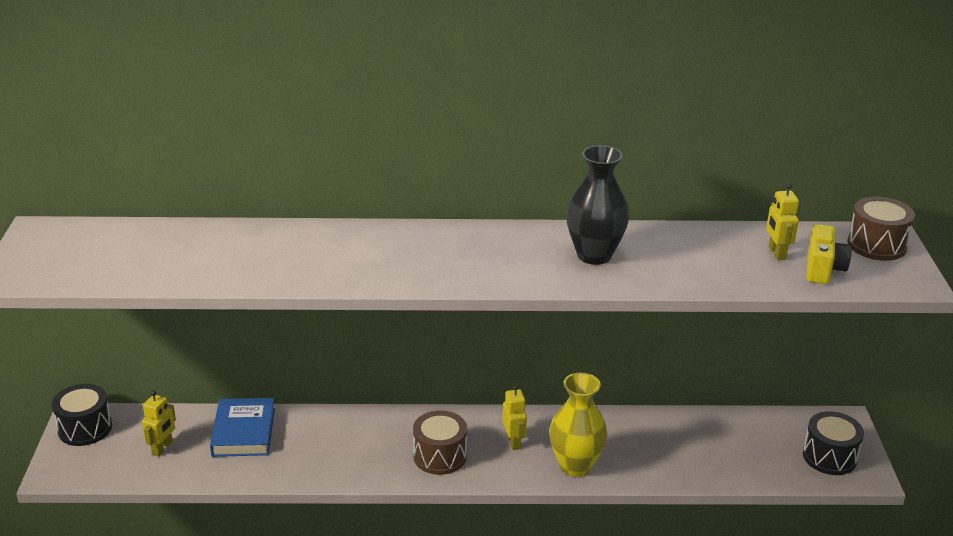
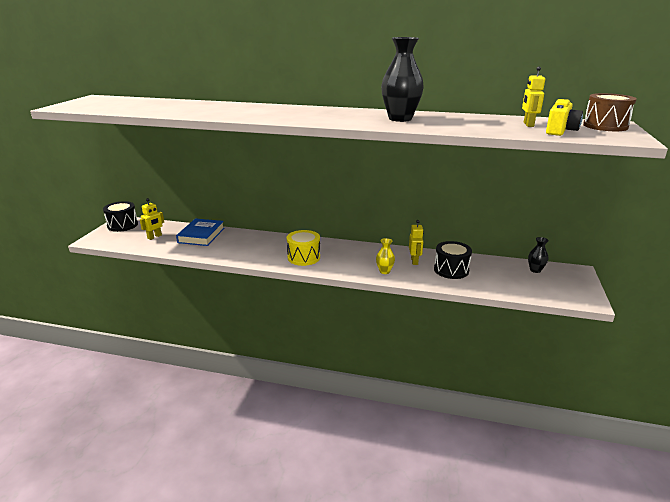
camera: 15 degrees right, 5 degrees down
(440, 456) = (304, 257): brown drum -> yellow drum
(513, 442) = (351, 256): yellow robot -> yellow robot (414, 261)
(575, 466) = (384, 271): yellow vase -> yellow vase, size x0.51
(789, 428) = (535, 270): none -> black vase
(829, 457) = (561, 287): black drum -> black drum (451, 270)

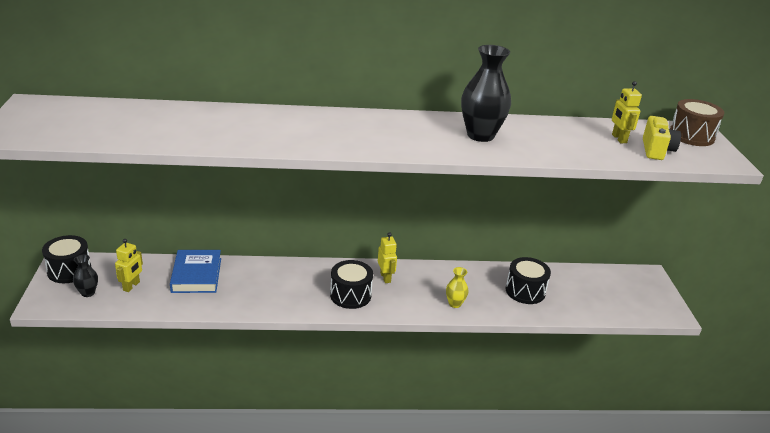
camera: 20 degrees left, 5 degrees up
(304, 257) = (350, 295): yellow drum -> black drum
(414, 261) = (480, 283): yellow robot -> yellow robot (385, 277)
(535, 270) = (609, 279): black vase -> black vase (88, 293)

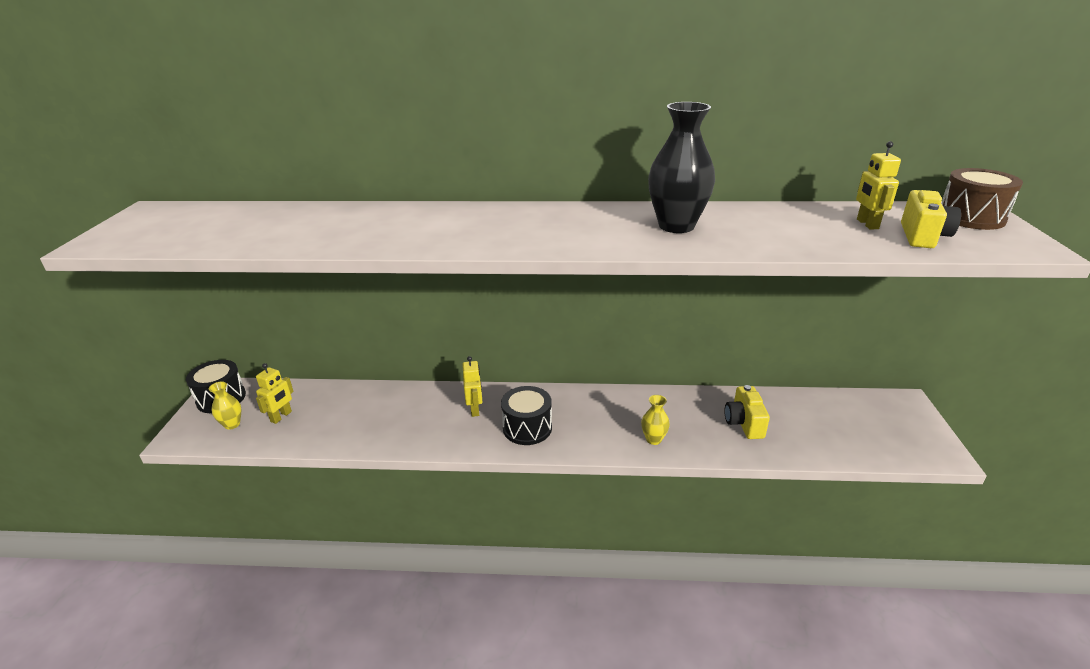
camera: 10 degrees right, 0 degrees up
(88, 293) = (232, 424): black vase -> yellow vase
(196, 275) = (356, 403): blue book -> none
(385, 277) = (572, 406): yellow robot -> yellow robot (475, 409)
(525, 291) = (744, 423): black drum -> yellow camera

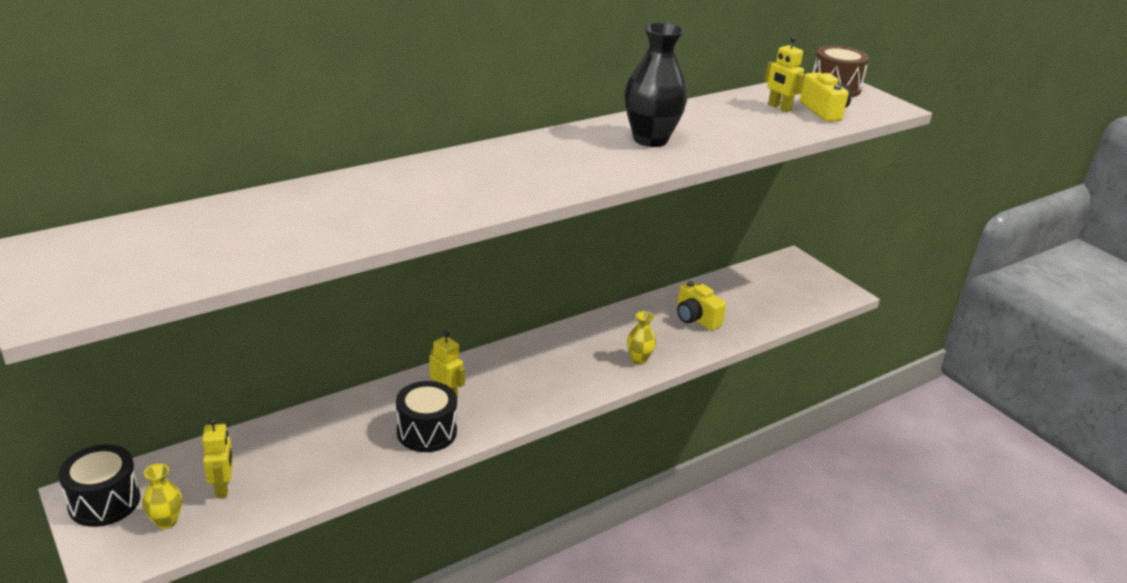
camera: 40 degrees left, 0 degrees up
(527, 428) = (518, 392): black drum -> black drum (426, 432)

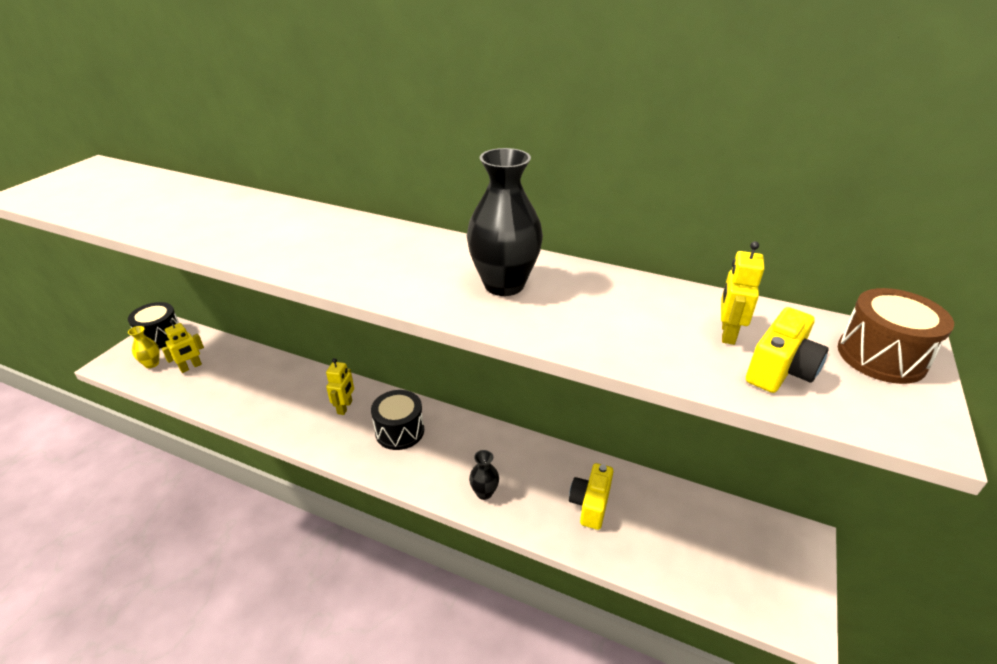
camera: 60 degrees right, 5 degrees up
(426, 432) = (295, 419): black drum -> black drum (399, 431)
(639, 359) = (484, 493): yellow vase -> black vase

